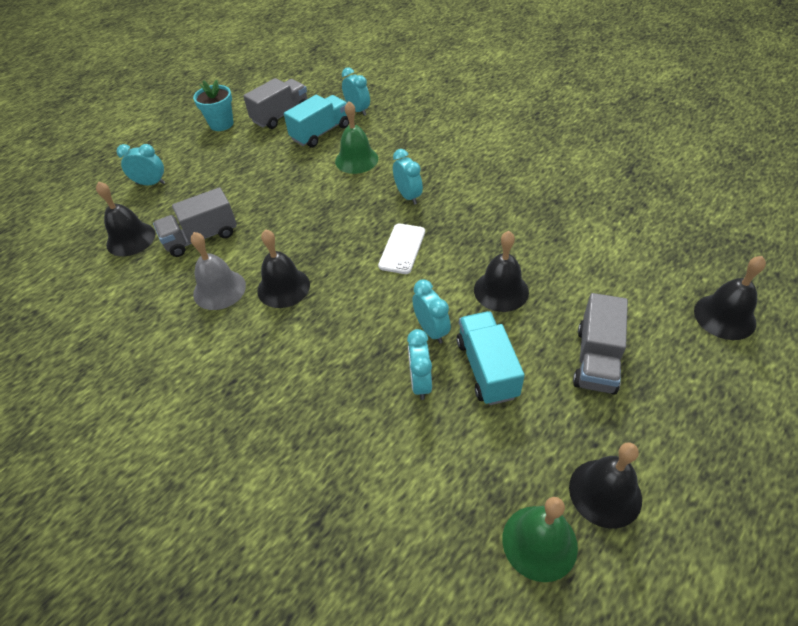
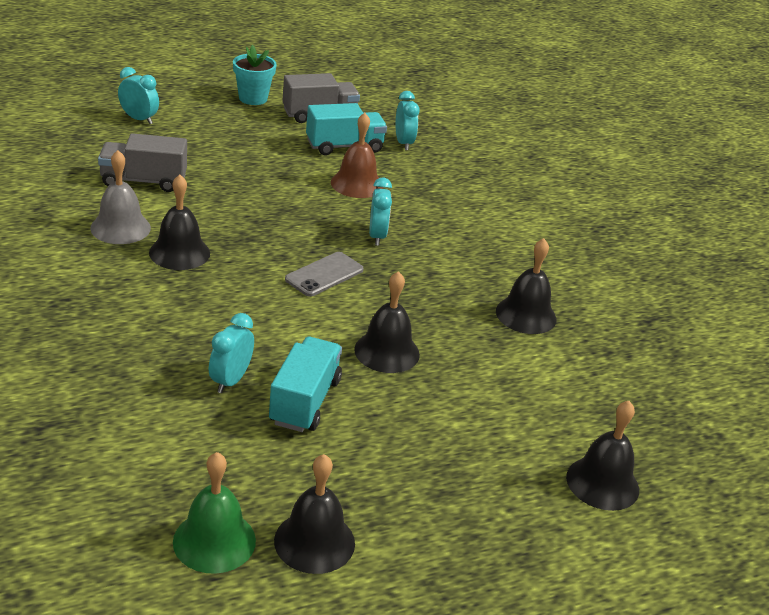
camera: 20 degrees right, 15 degrees down
(130, 239) = (80, 154): black bell -> black bell (526, 315)
(356, 160) = (357, 184): green bell -> brown bell
(402, 249) = (324, 275): white phone -> grey phone
(431, 330) = (283, 348): turquoise clock -> none
(596, 359) = (422, 447): grey truck -> none

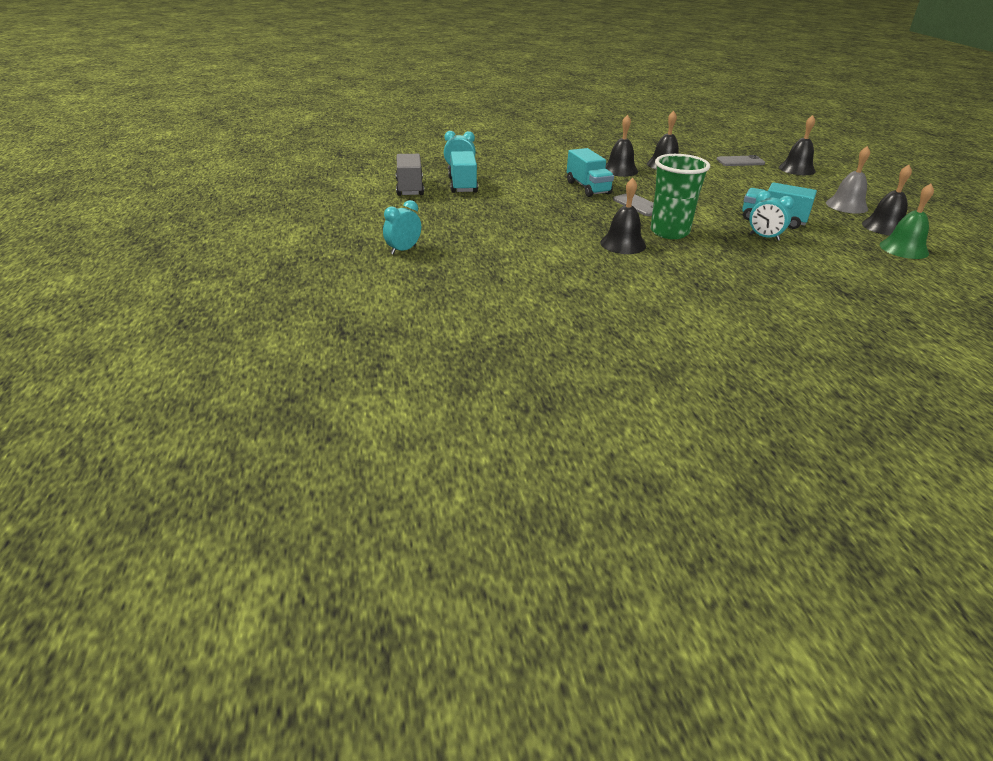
camera: 75 degrees left, 0 degrees up
(120, 228) = (592, 262): grey bell -> grey bell (846, 205)
(143, 181) = (517, 252): grey truck -> none
(228, 293) = (669, 232): none -> green cup
(253, 98) = (374, 207): turquoise flower pot -> none
(357, 184) = (519, 187): brown bell -> none
(377, 236) = (588, 188): turquoise clock -> turquoise truck
(387, 352) = (714, 197): black bell -> black bell (620, 170)
(602, 409) = (740, 161): none -> grey phone

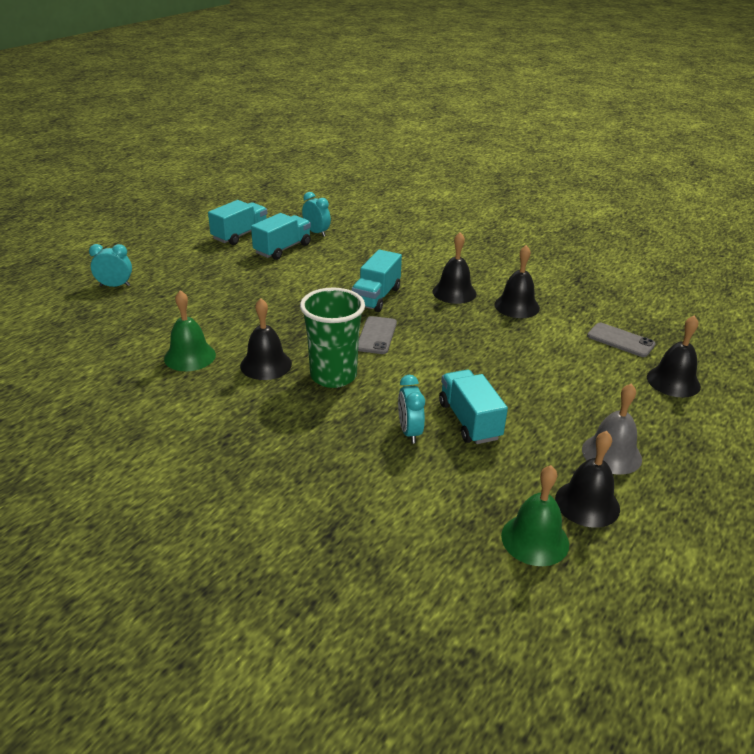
camera: 45 degrees right, 0 degrees up
(410, 188) = (240, 235): grey truck -> turquoise truck
(570, 261) = (190, 356): none -> green bell

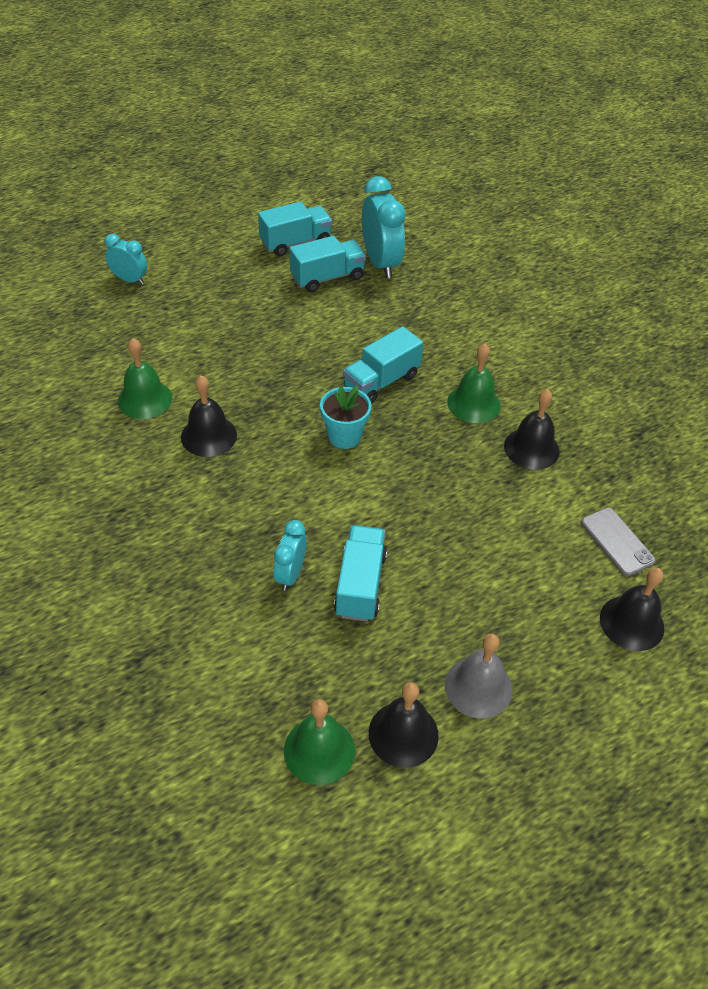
camera: 25 degrees right, 15 degrees up
(316, 232) = (381, 263): turquoise clock -> turquoise clock, size x1.74
(333, 376) = (264, 474): green cup -> none
(376, 335) = (344, 436): grey phone -> turquoise flower pot
(454, 292) = (473, 403): black bell -> green bell

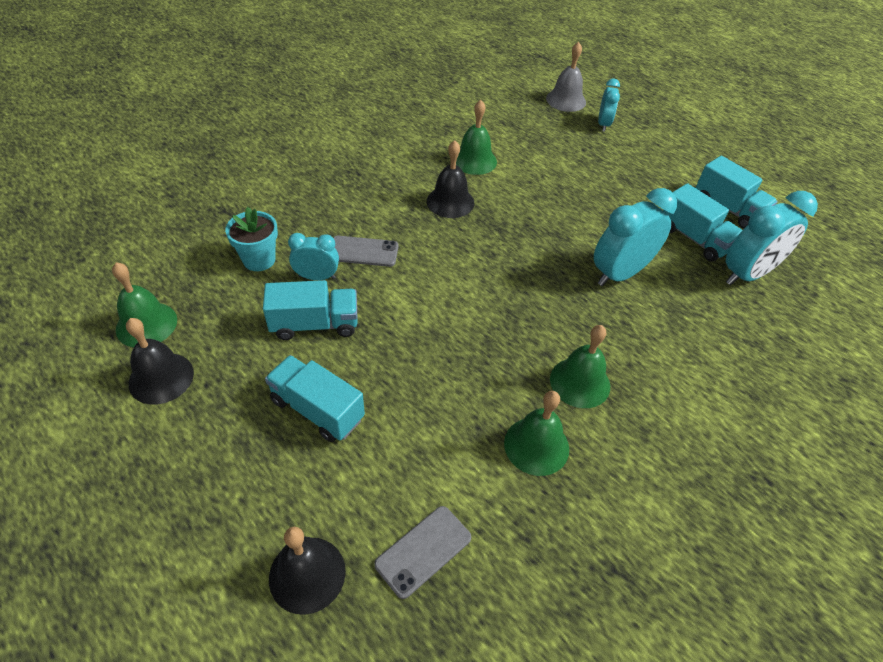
camera: 75 degrees right, 0 degrees up
(263, 526) = (363, 251): none -> grey phone
(344, 436) = (486, 285): turquoise flower pot -> turquoise flower pot (259, 260)
(356, 339) = (620, 273): none -> turquoise clock
(381, 381) = (571, 301): turquoise truck -> turquoise truck (317, 409)
(478, 687) = (212, 429): grey bell -> grey bell (566, 100)
(531, 448) = (536, 445): black bell -> green bell

